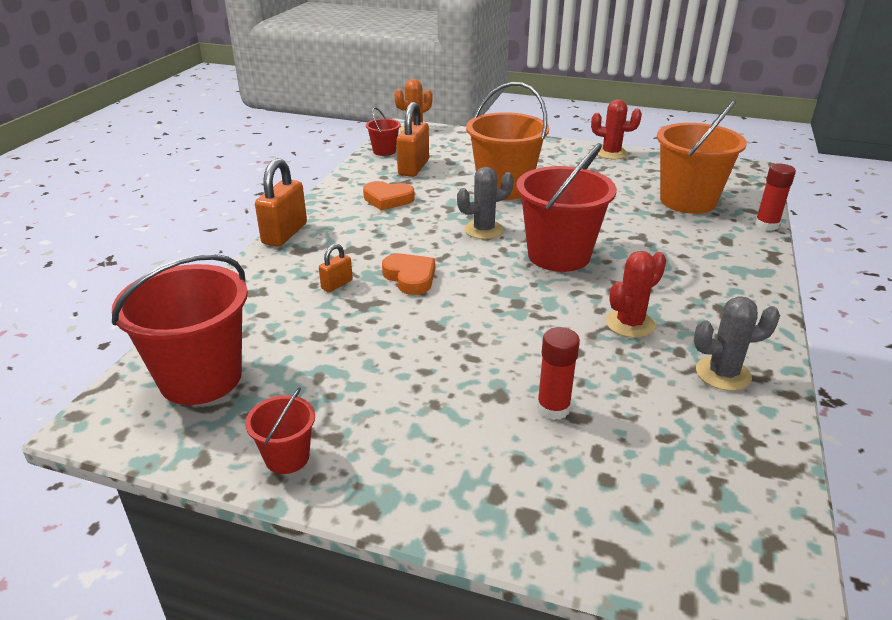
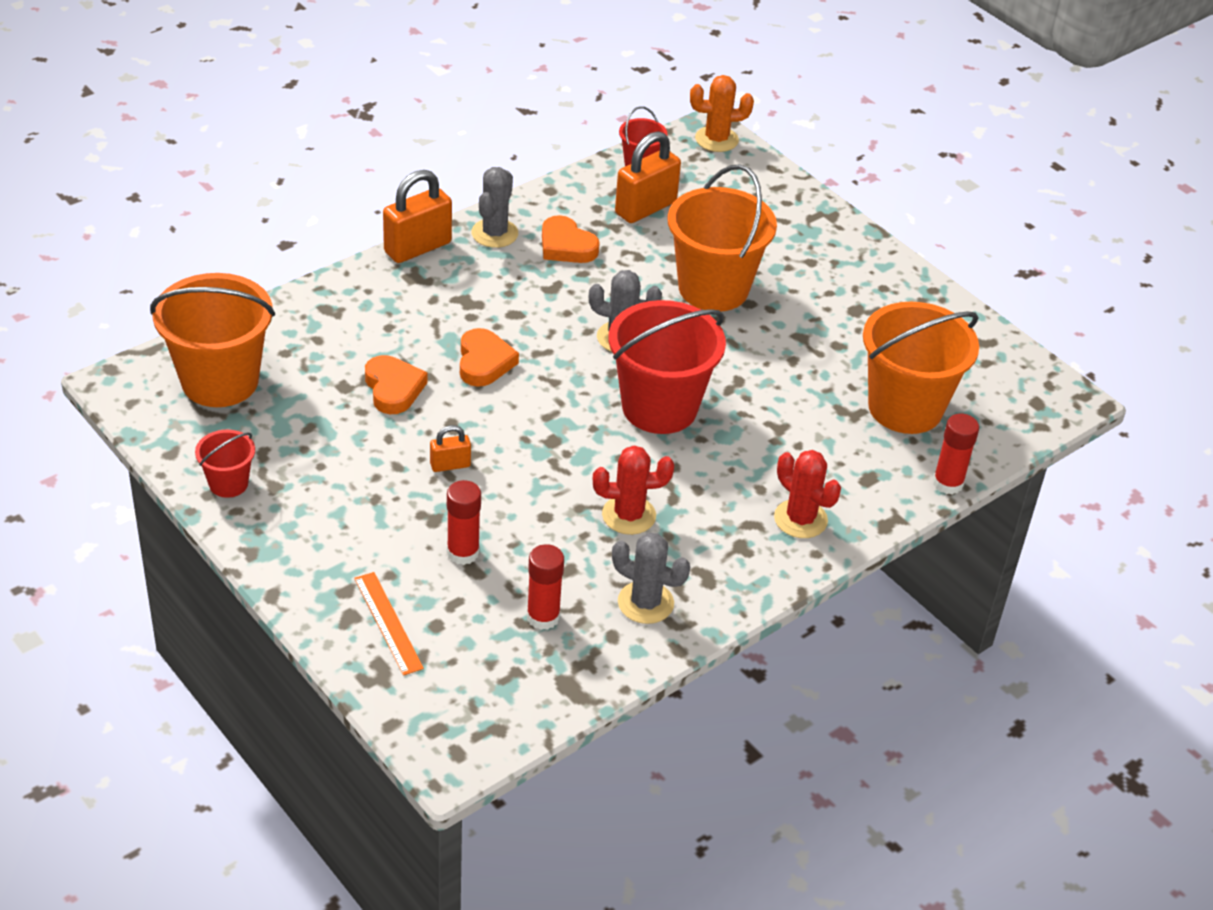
camera: 30 degrees right, 10 degrees up
(201, 378) = (220, 381): red bucket -> orange bucket
(332, 209) = (494, 233): none -> grey cactus
(337, 284) = (409, 337): orange padlock -> orange padlock (450, 465)
(361, 320) = (393, 388): none -> orange heart
(566, 502) = (388, 623): none -> orange ruler
(611, 153) = (917, 292): red cactus -> red cactus (800, 519)
(674, 424) = (543, 617): none -> red glue stick

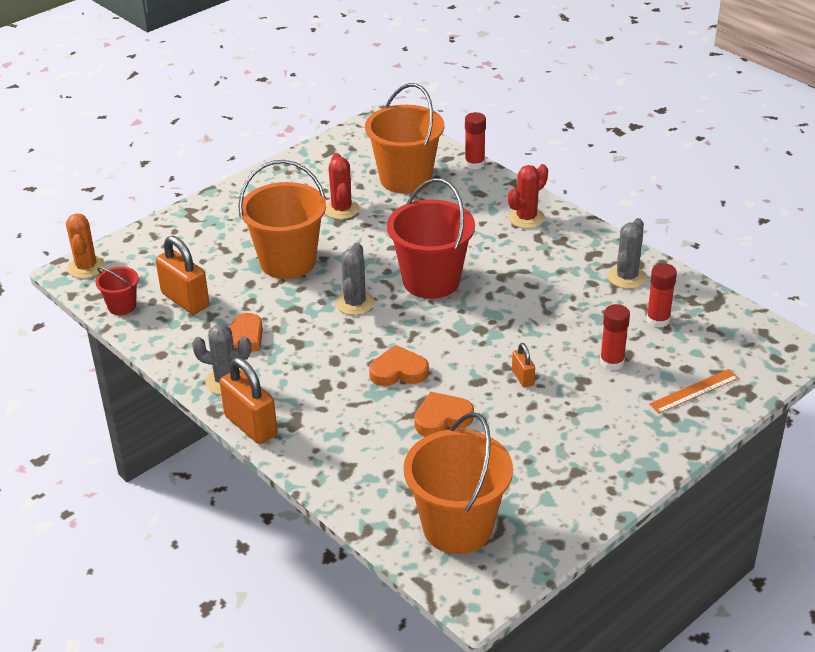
camera: 90 degrees left, 5 degrees down
(228, 483) = (582, 499): red bucket -> none
(629, 515) = (547, 289): red cactus -> red cactus (341, 209)

